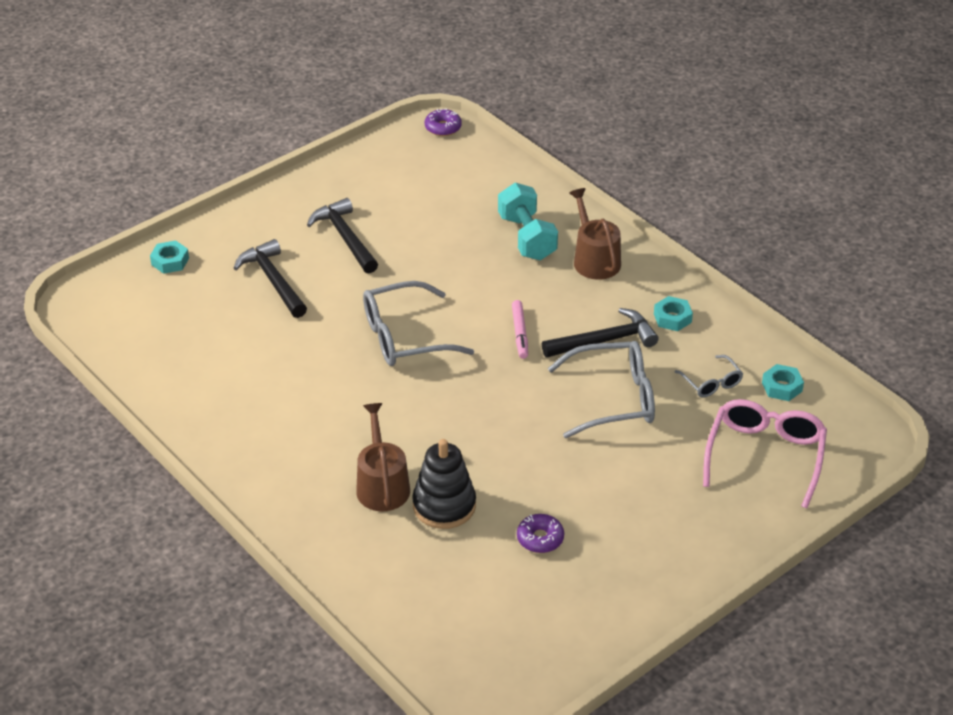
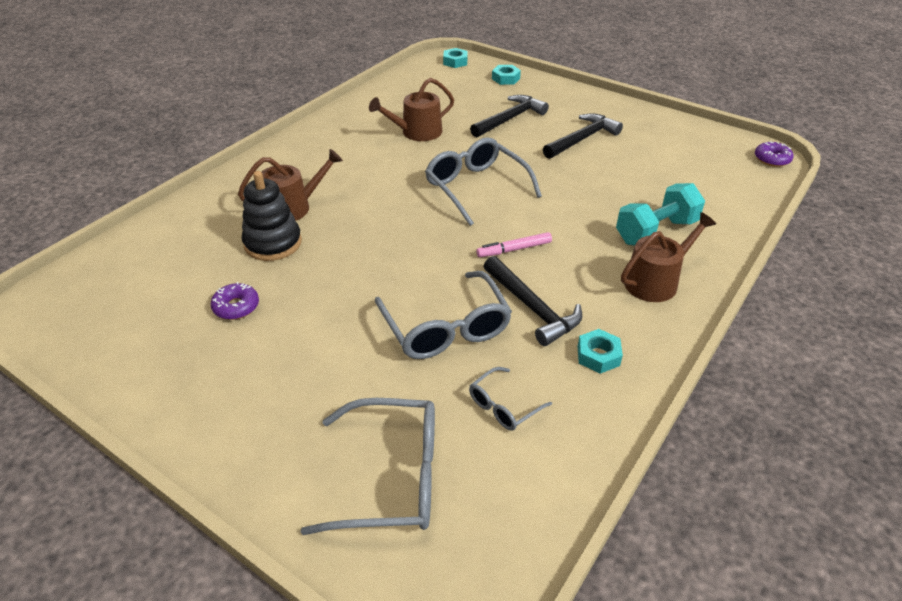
camera: 75 degrees right, 0 degrees up
(265, 362) = (417, 132): none -> brown watering can
(765, 456) = (392, 477): pink glasses -> grey glasses
(782, 387) = (525, 480): turquoise nut -> turquoise nut (455, 62)

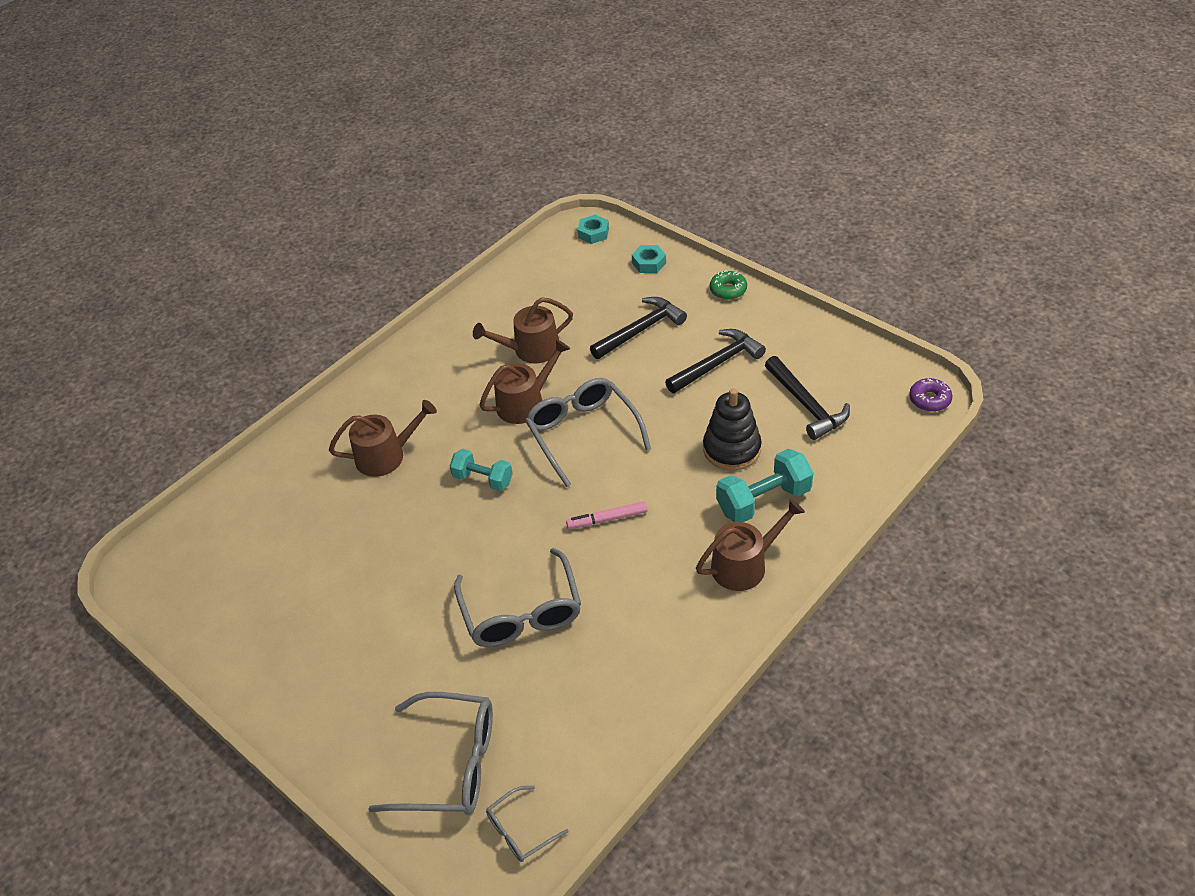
camera: 10 degrees right, 5 degrees up
(236, 307) = (324, 579): purple donut -> none
(273, 243) = (363, 503): black stacking toy -> black stacking toy (732, 449)
(388, 222) = (483, 479): none -> turquoise dumbbell
(418, 167) = (525, 403): none -> brown watering can
(503, 406) = (561, 700): grey glasses -> grey glasses (520, 830)
(532, 307) = (610, 592): black hammer -> black hammer (806, 405)
(576, 94) = (728, 290): none -> green donut
(598, 355) = (662, 650): turquoise nut -> none

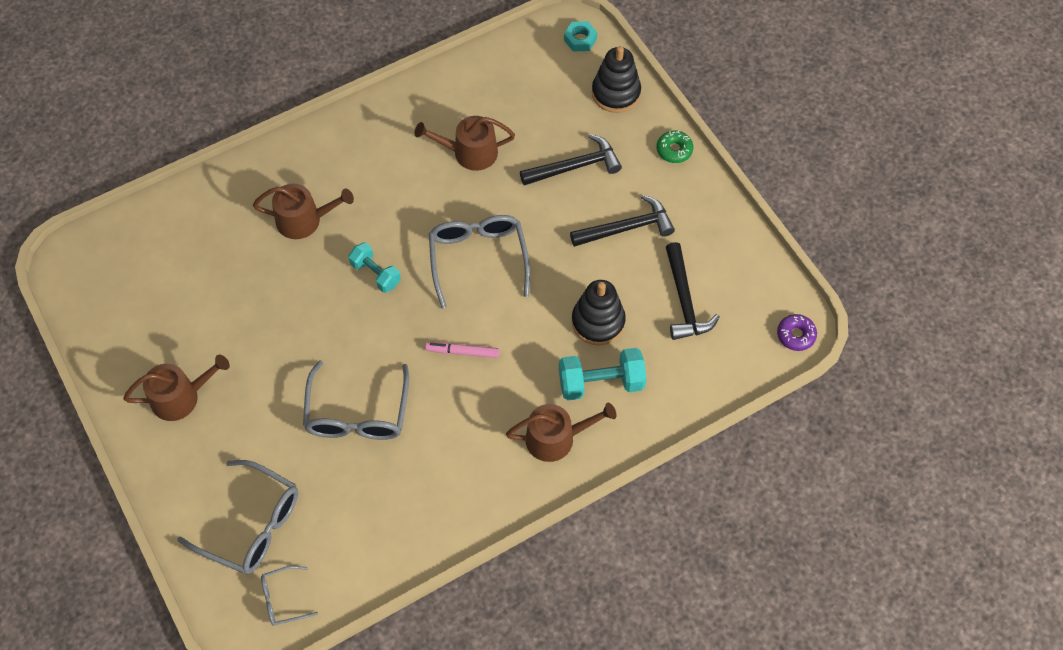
camera: 15 degrees right, 15 degrees up
(525, 403) = (442, 208): brown watering can -> brown watering can (181, 397)
(649, 263) = (616, 93): turquoise nut -> black stacking toy

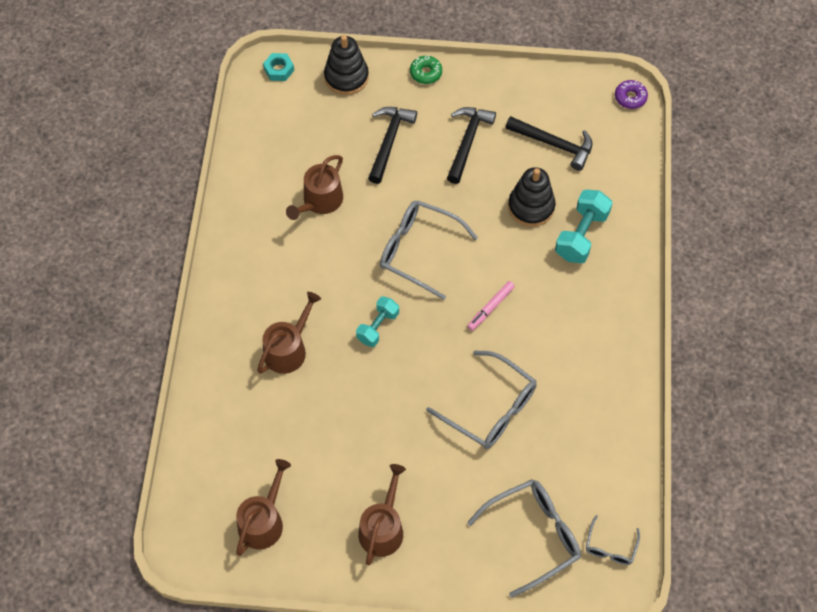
camera: 55 degrees left, 0 degrees up
(376, 274) = (377, 327): turquoise dumbbell -> turquoise dumbbell turned 45 degrees counterclockwise
(556, 438) = (605, 289): brown watering can -> brown watering can (263, 521)

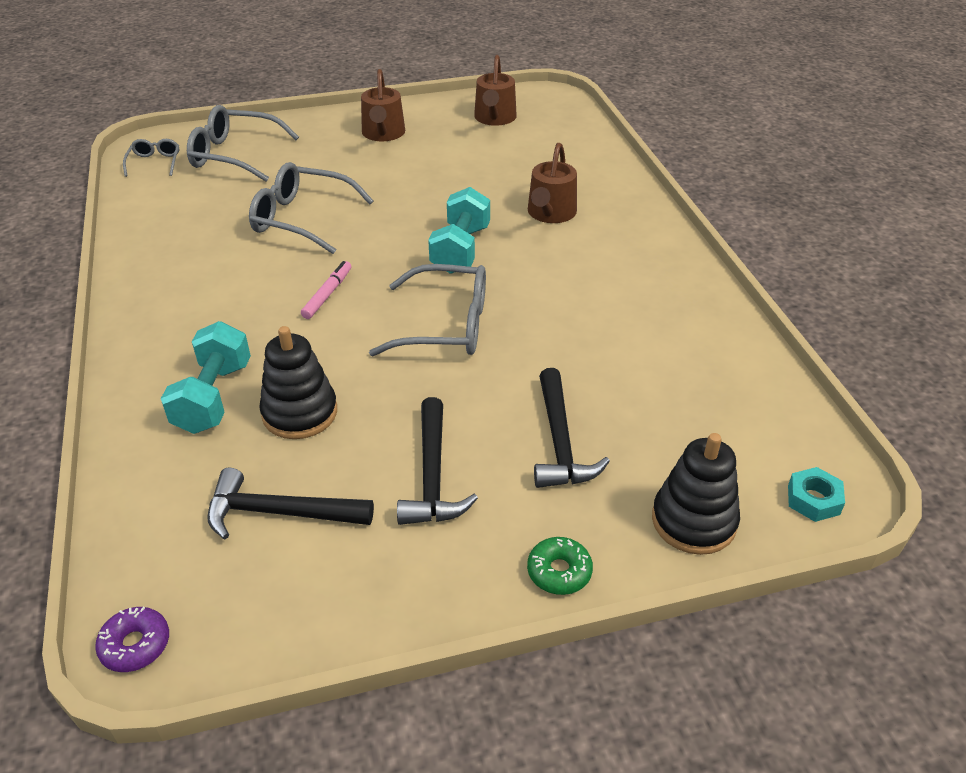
camera: 160 degrees right, 20 degrees down
(320, 201) = (611, 344): brown watering can -> none
(377, 327) = (461, 250): turquoise dumbbell -> turquoise dumbbell, size x1.51
(533, 536) = (234, 155): grey glasses -> grey glasses turned 60 degrees clockwise

